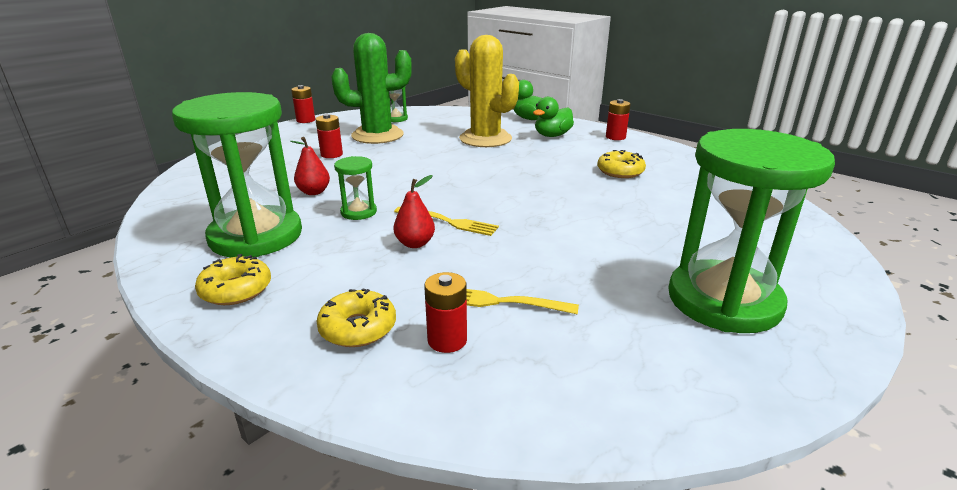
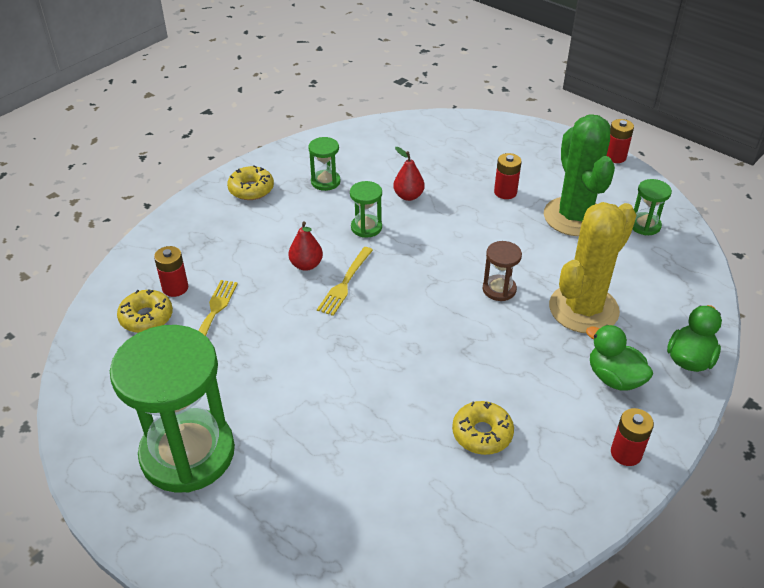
camera: 90 degrees right, 15 degrees up
(256, 236) = (325, 182): green hourglass -> green hourglass, size x0.43
(358, 328) = (197, 247): yellow donut -> yellow donut (146, 317)
(462, 161) = (499, 289): none -> brown hourglass

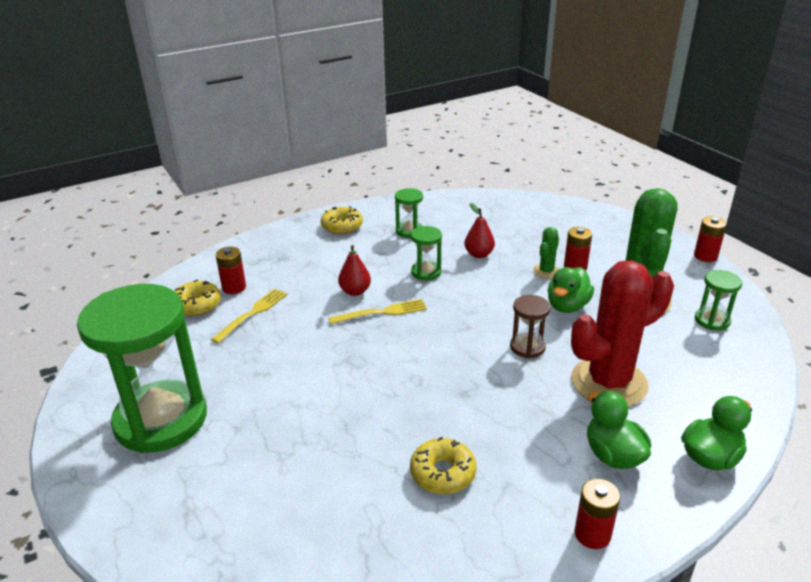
camera: 20 degrees right, 10 degrees down
(345, 283) = (381, 312): yellow fork -> yellow fork turned 150 degrees counterclockwise
(481, 202) = (546, 271): none -> green cactus
(516, 237) = (567, 306): none -> green duck
(583, 309) = (608, 382): yellow cactus -> red cactus

